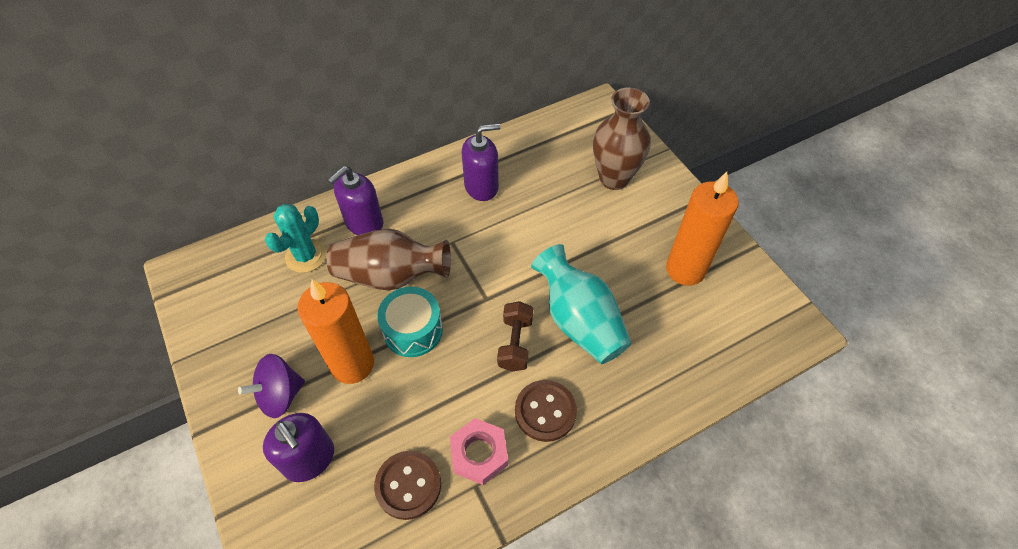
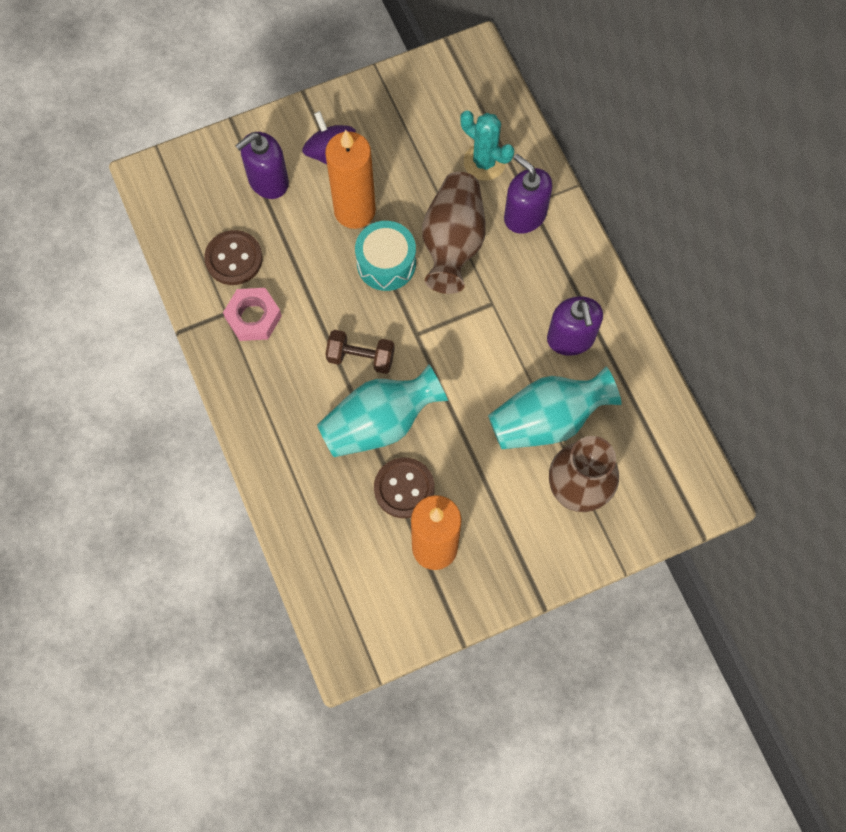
camera: 95 degrees right, 15 degrees up
(545, 411) = (286, 378): brown button -> brown button (404, 488)
(556, 198) = (547, 420): none -> turquoise vase

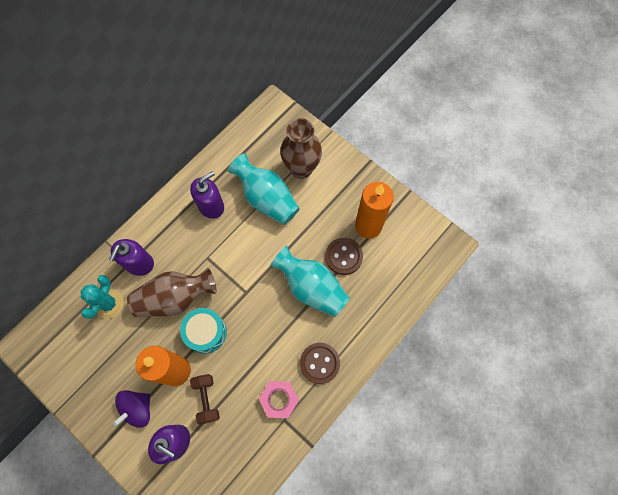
camera: 115 degrees left, 0 degrees up
(234, 259) = (243, 435): brown button -> brown button (319, 363)
(361, 357) = (276, 318): brown dumbbell -> brown dumbbell (207, 399)

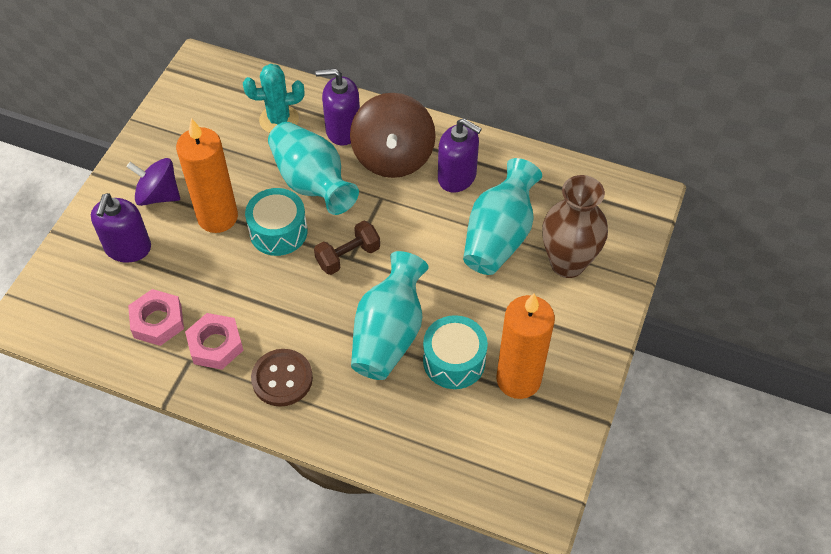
camera: 70 degrees right, 15 degrees down
(175, 298) = (312, 183): brown vase -> turquoise vase
(177, 239) = (393, 157): none -> brown spinning top
(207, 399) = (191, 262): brown dumbbell -> brown dumbbell (348, 256)
(245, 435) = (157, 321): none -> pink nut
(343, 256) = (454, 361): brown button -> turquoise drum

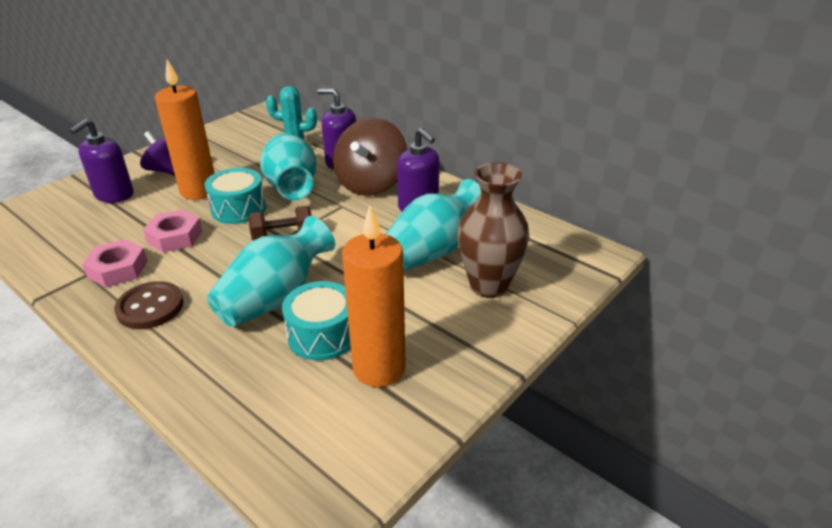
camera: 20 degrees right, 20 degrees down
(157, 321) = (88, 242): pink nut -> pink nut (175, 237)

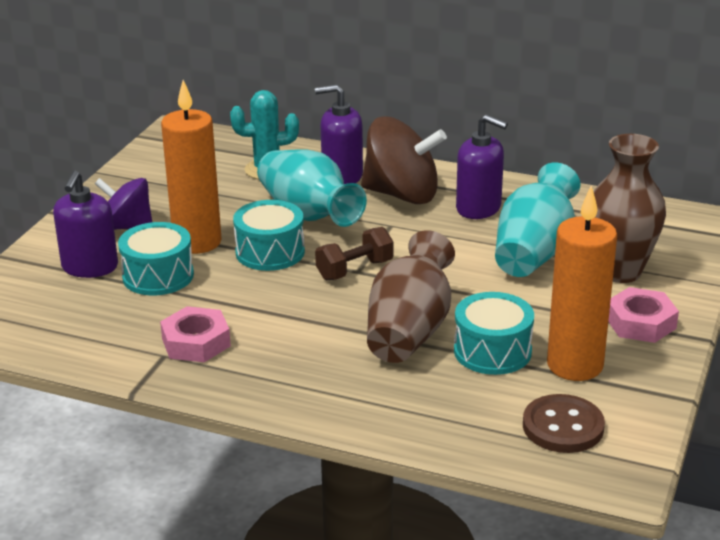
camera: 20 degrees left, 5 degrees down
(148, 210) = (158, 276): none -> turquoise drum
(150, 307) = (279, 369): brown button -> brown button (563, 426)
(175, 237) = (225, 296): pink nut -> pink nut (640, 323)
(275, 298) = (409, 330): turquoise vase -> brown vase
(371, 184) = (402, 194): brown spinning top -> brown spinning top turned 75 degrees counterclockwise

